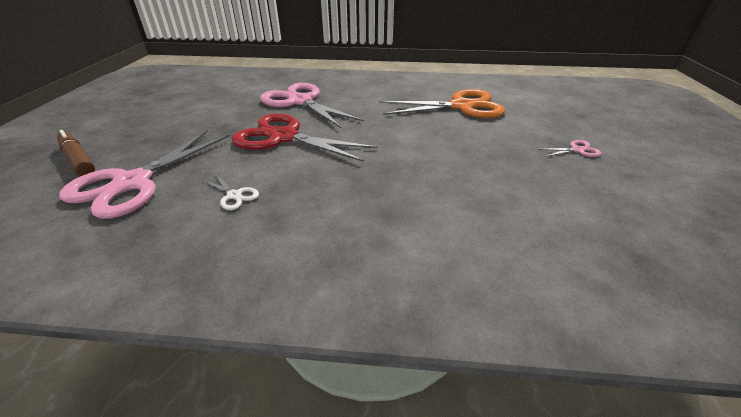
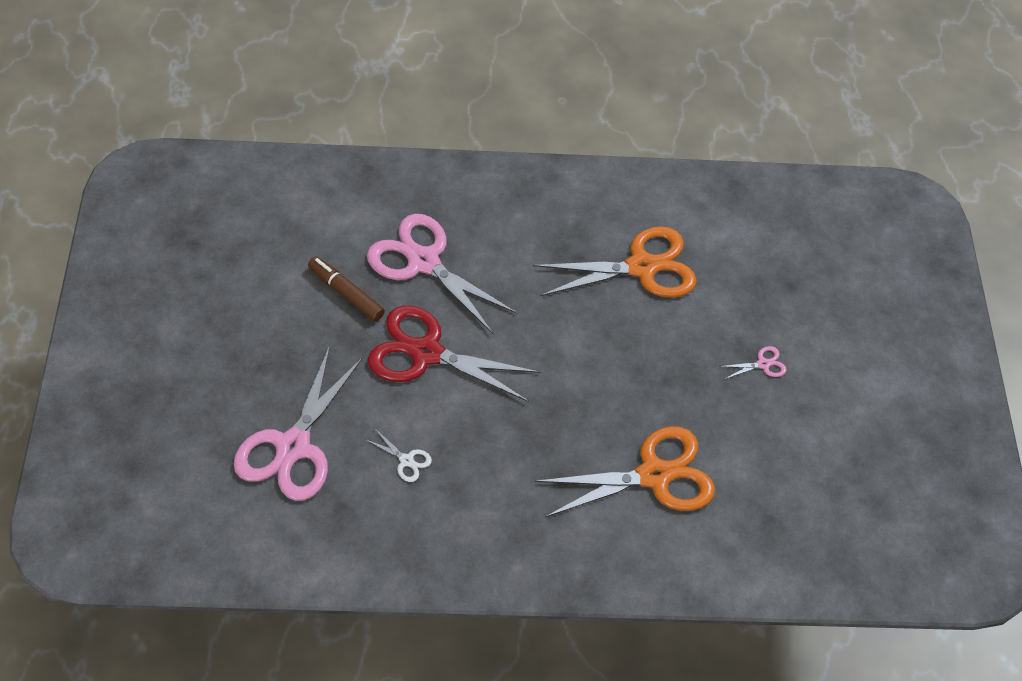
camera: 10 degrees left, 20 degrees up
(78, 160) = (207, 409): brown marker -> brown marker (346, 293)
(491, 215) = (654, 475): none -> orange scissors

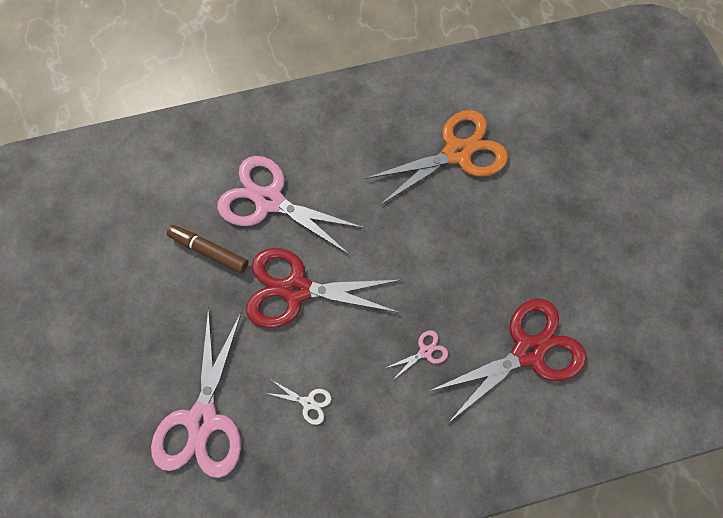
camera: 10 degrees left, 15 degrees up
(654, 475) = (528, 350): orange scissors -> red scissors
(763, 364) = (586, 215): pink scissors -> pink scissors (425, 351)

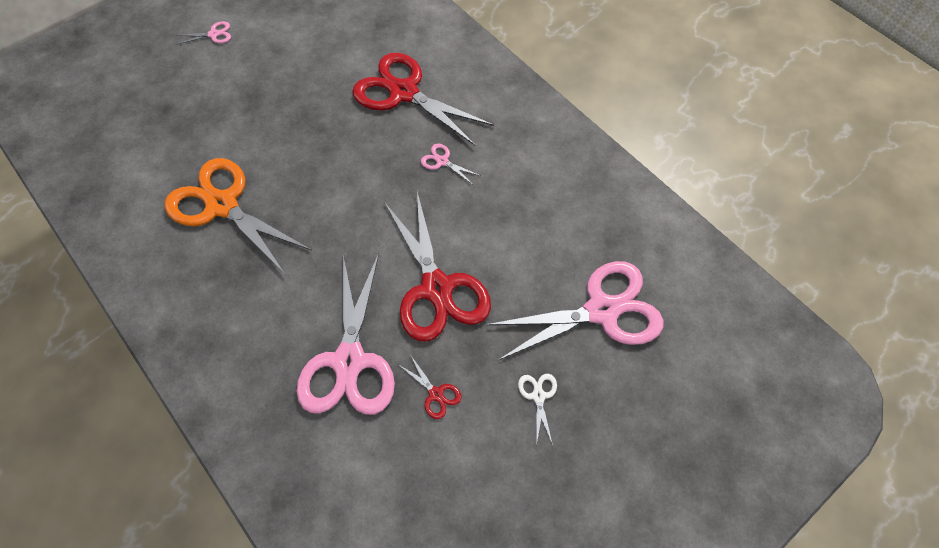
camera: 115 degrees left, 10 degrees down
(209, 251) = (436, 394): brown marker -> red scissors
(309, 402) = (535, 230): white scissors -> white scissors (538, 396)
(673, 198) = (214, 34): none -> pink scissors

